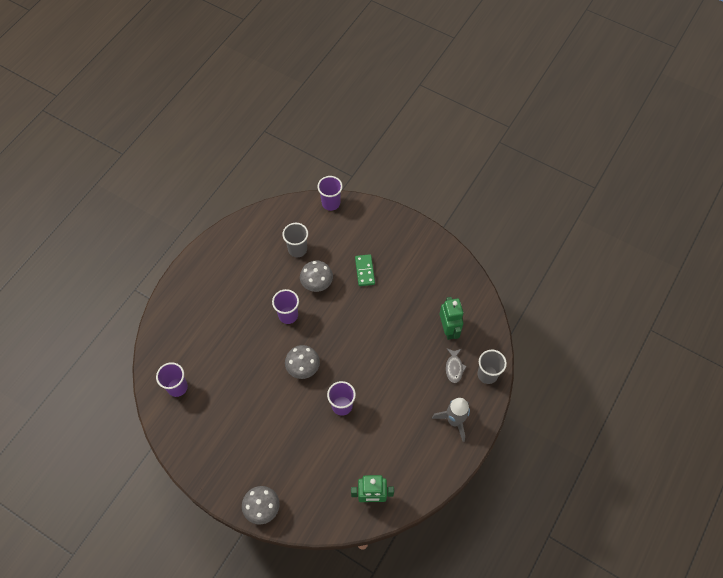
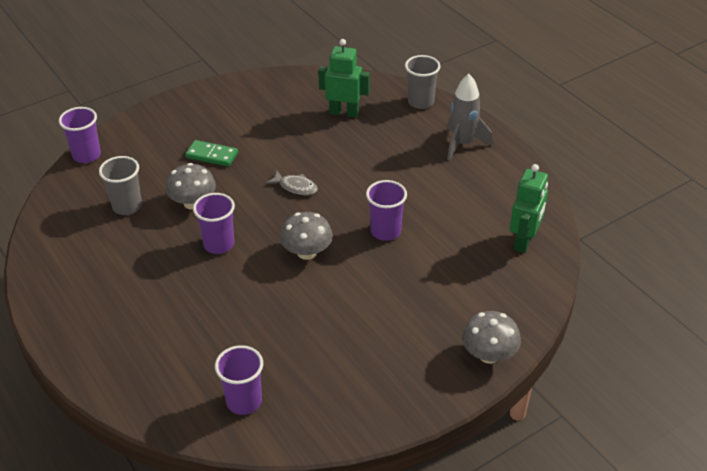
camera: 65 degrees left, 20 degrees down
(454, 367) = (396, 123): grey fish -> grey fish (296, 187)

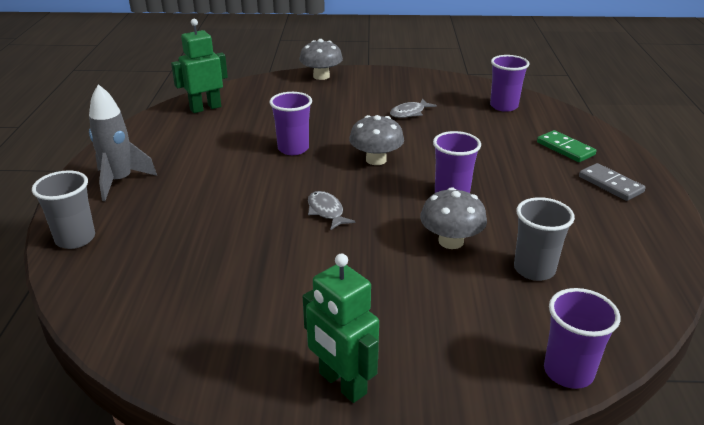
camera: 145 degrees left, 10 degrees down
(92, 319) = (610, 184): none -> grey domino
(212, 155) = (385, 287): green domino -> green domino (565, 148)
(333, 334) = (409, 113): none -> grey fish
(344, 112) = (170, 267): green robot -> green robot (342, 383)

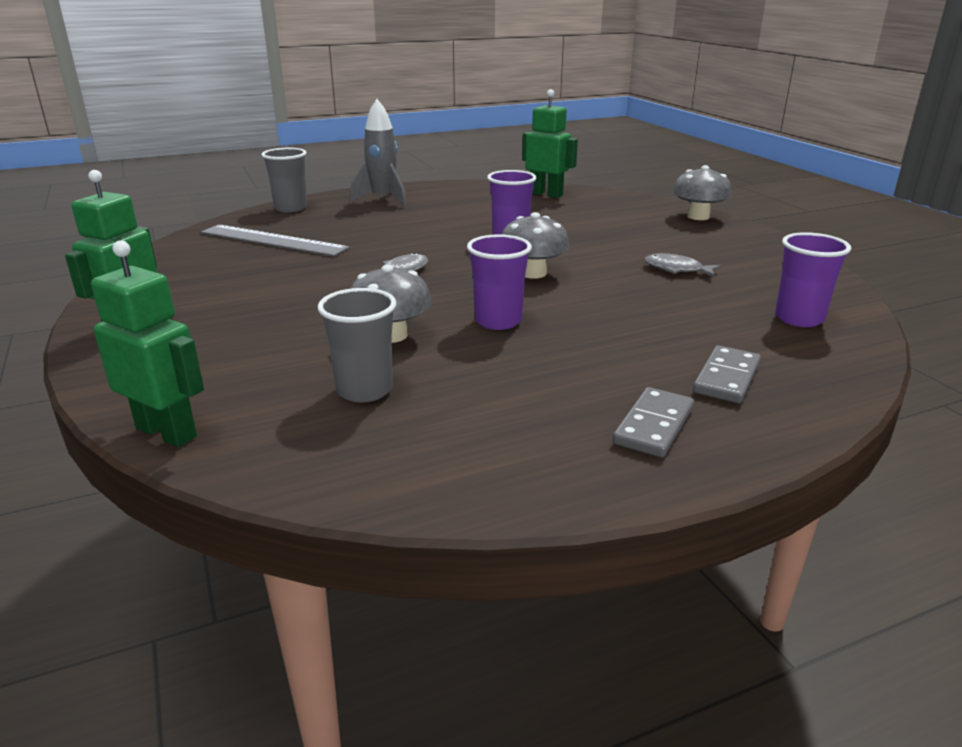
camera: 65 degrees right, 5 degrees down
(174, 265) = (273, 240): none -> grey ruler
(565, 148) = (726, 378): green domino -> grey domino
(568, 372) = (167, 432): purple cup -> green robot

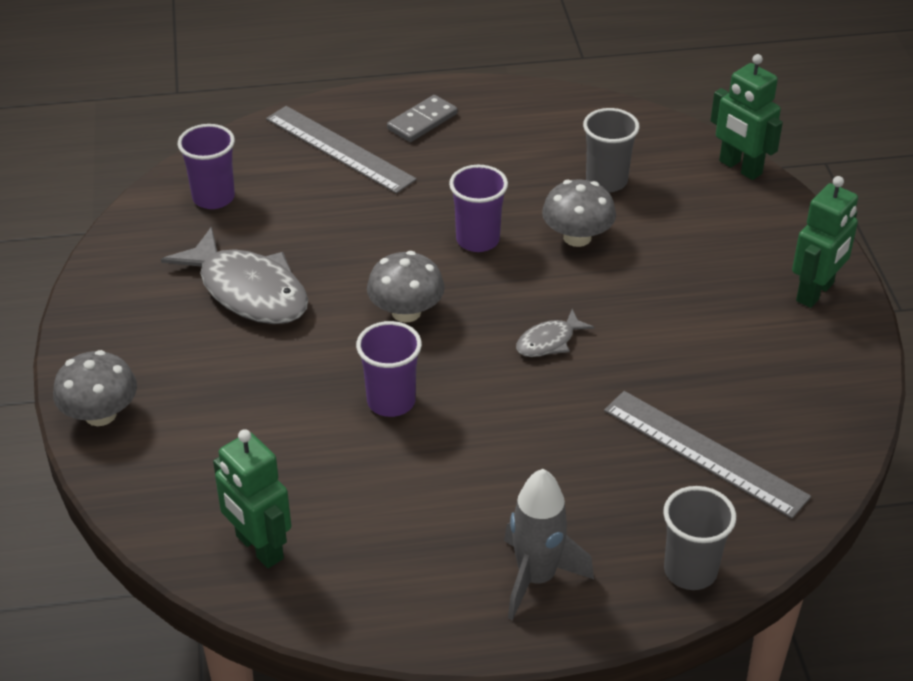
camera: 165 degrees left, 15 degrees up
(677, 269) = (248, 291): grey fish -> grey fish, size x2.06
(726, 378) = (339, 149): grey domino -> grey ruler

